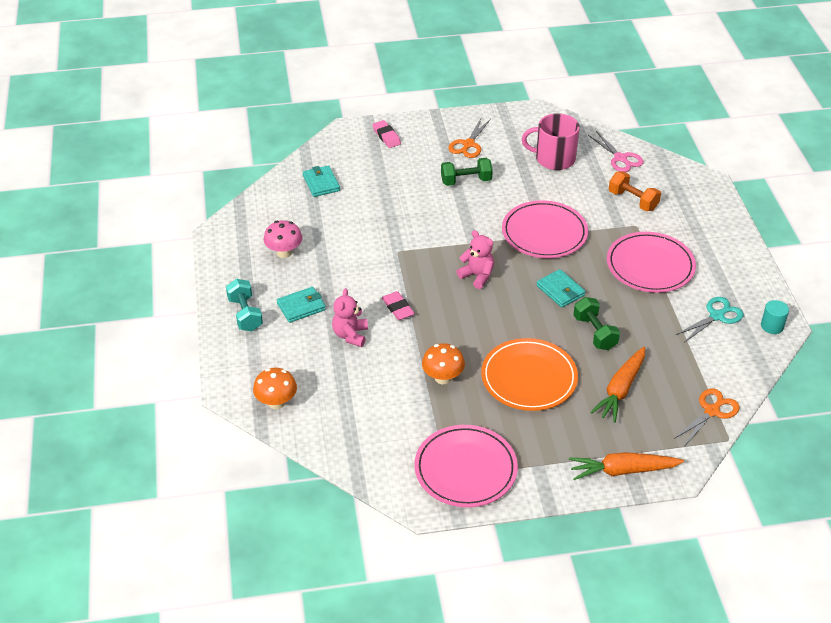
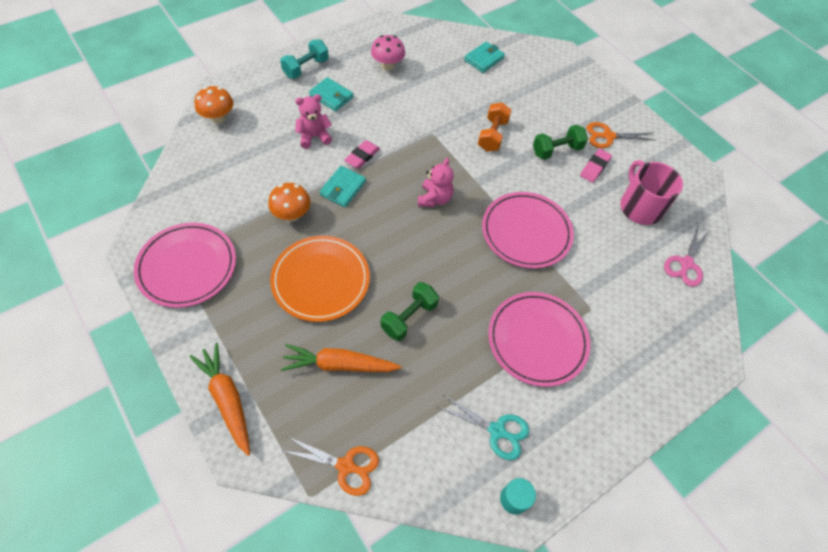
camera: 60 degrees right, 15 degrees up
(386, 136) = (574, 79): pink eraser -> pink eraser (595, 167)
(466, 181) = (556, 150): green dumbbell -> green dumbbell turned 75 degrees counterclockwise
(560, 290) = (453, 270): turquoise wallet -> turquoise wallet (343, 188)
(633, 200) = (628, 294): orange dumbbell -> orange dumbbell (492, 135)

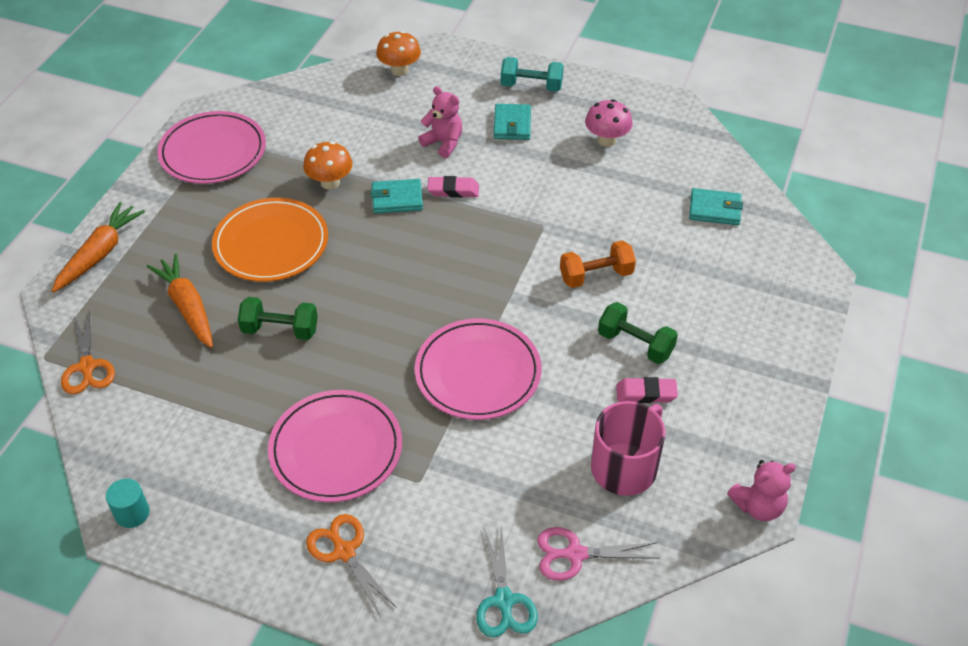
camera: 60 degrees right, 10 degrees down
(434, 198) = (451, 273): pink teddy bear -> pink teddy bear (758, 506)
(497, 431) = (199, 464): turquoise scissors -> turquoise scissors (504, 600)
(608, 136) = (716, 384): orange scissors -> orange scissors (344, 552)

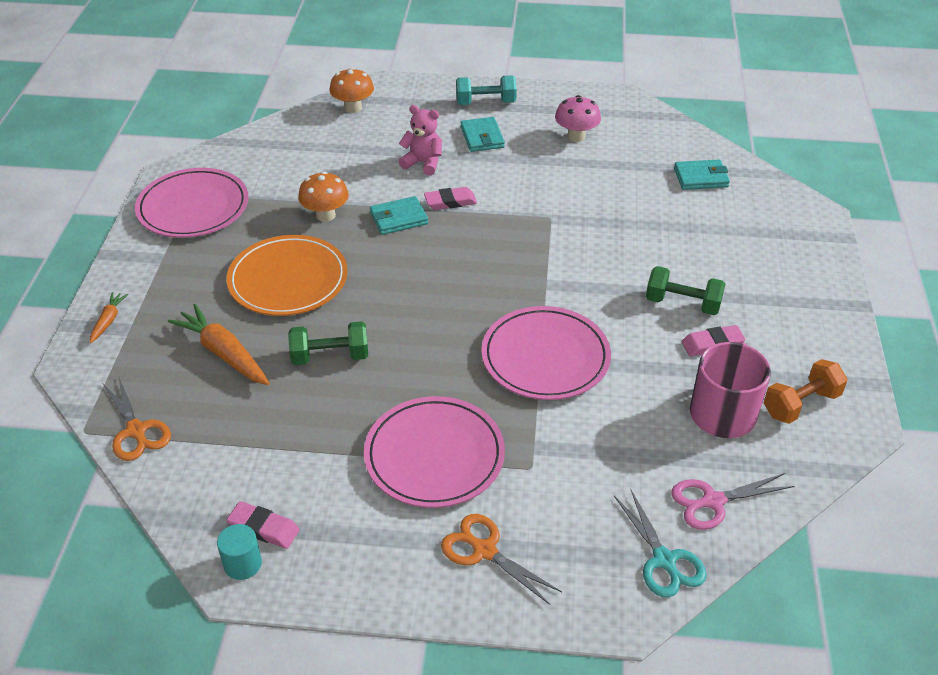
camera: 15 degrees left, 5 degrees down
(99, 254) = (108, 321): orange carrot -> orange carrot, size x0.52
(162, 484) = (264, 528): none -> pink eraser
(596, 276) = (619, 252): orange dumbbell -> orange dumbbell (801, 404)
(758, 506) = (860, 421): pink teddy bear -> none

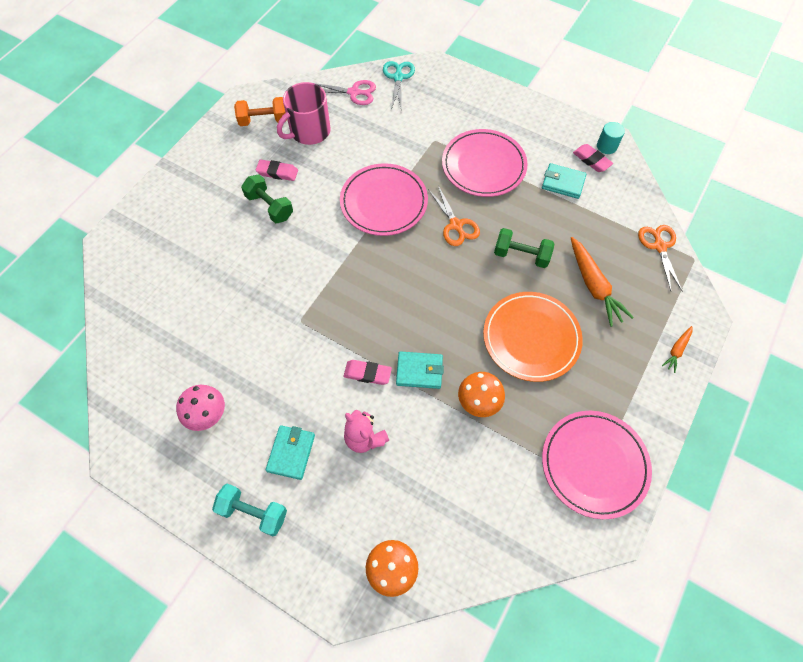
camera: 155 degrees left, 20 degrees up
(484, 551) = (481, 110): orange scissors -> orange scissors (456, 225)
(701, 178) = (152, 315): turquoise wallet -> turquoise wallet (563, 183)

